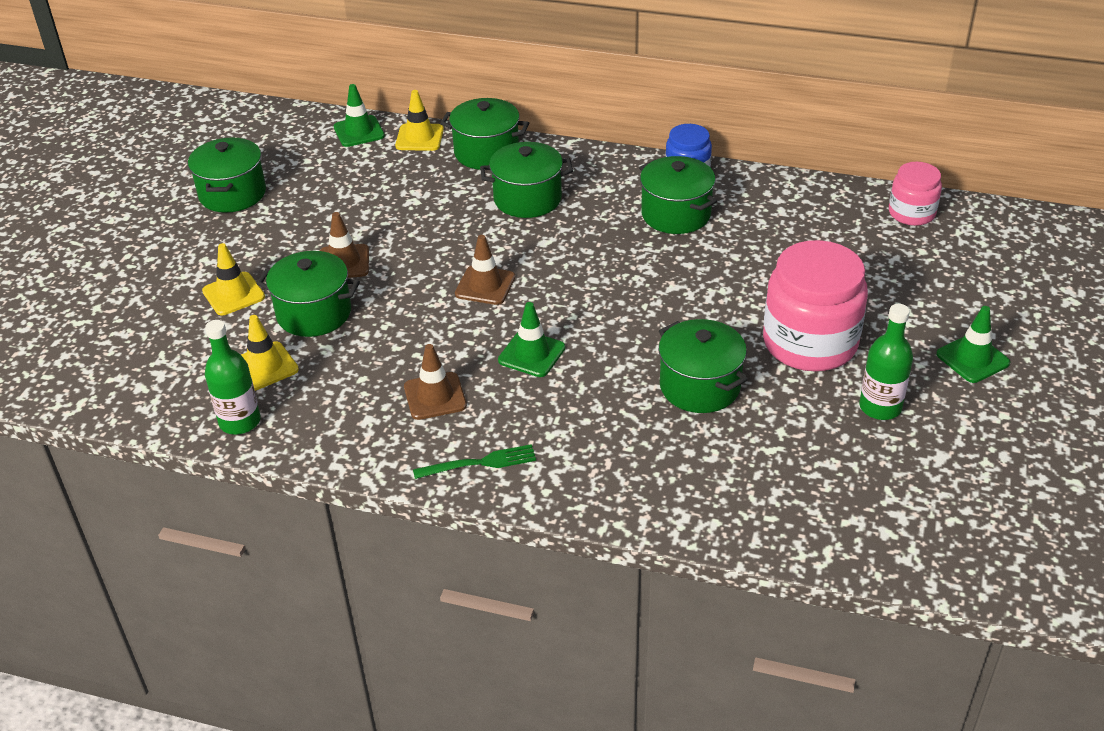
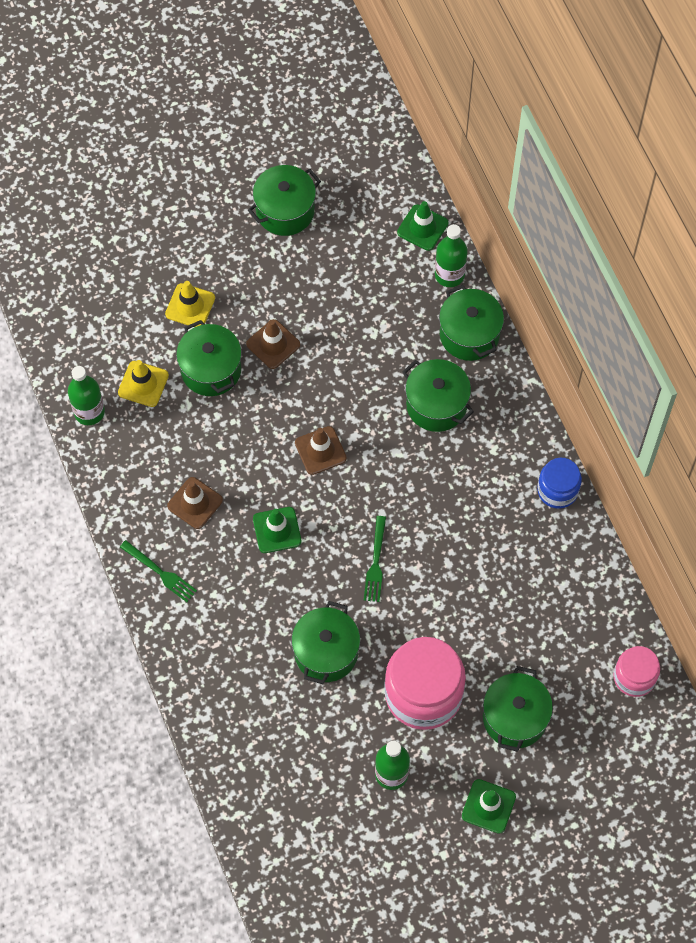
camera: 50 degrees right, 25 degrees up
(419, 138) = (449, 274): yellow traffic cone -> green bottle
(639, 307) = (376, 562): none -> green fork
(676, 214) = (499, 516): green pot -> green pot (514, 717)

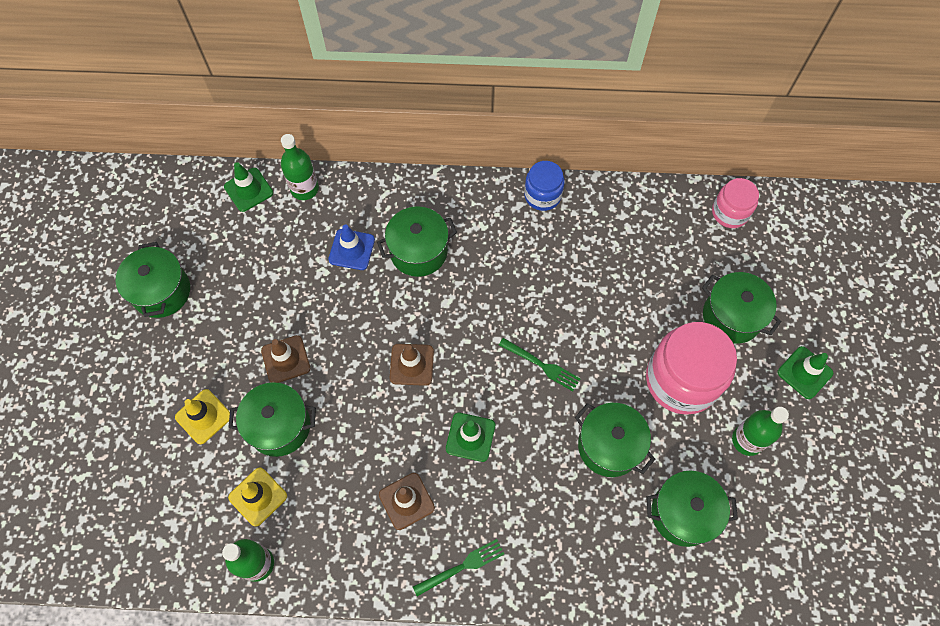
camera: 65 degrees left, 0 degrees up
(408, 346) = (351, 249): none -> blue traffic cone
(469, 334) = (368, 198): green pot -> green pot (683, 513)

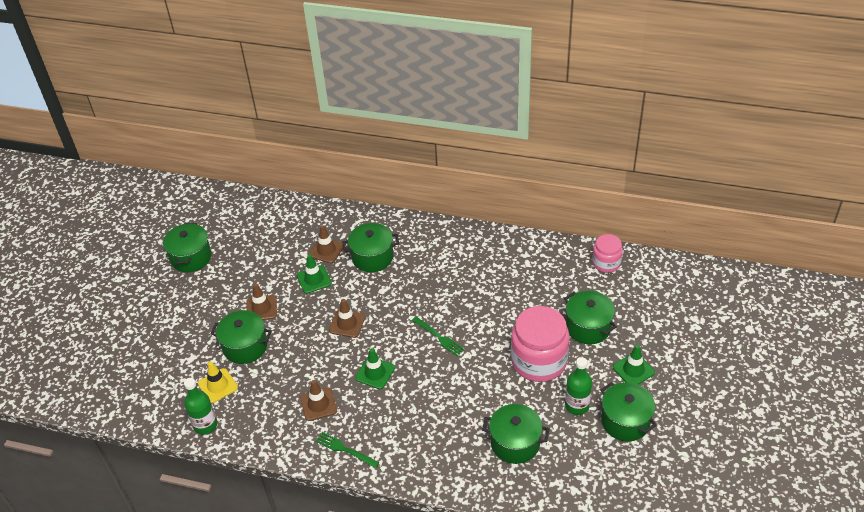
camera: 15 degrees right, 20 degrees down
(203, 416) = (196, 333): yellow traffic cone -> none
(248, 190) = (267, 206): green traffic cone -> green traffic cone (314, 279)
(304, 189) = (305, 210): green bottle -> none
(351, 249) = (326, 250): blue traffic cone -> brown traffic cone
(462, 566) = (345, 450): green fork -> green fork turned 135 degrees counterclockwise
(542, 195) = (471, 235): blue jar -> none
(609, 446) = (473, 393): green pot -> green pot (625, 421)

